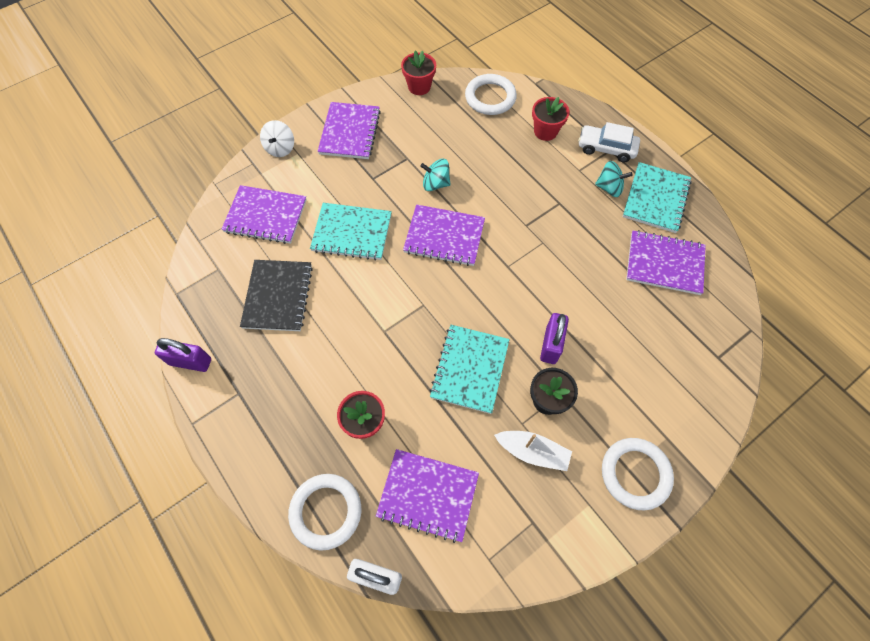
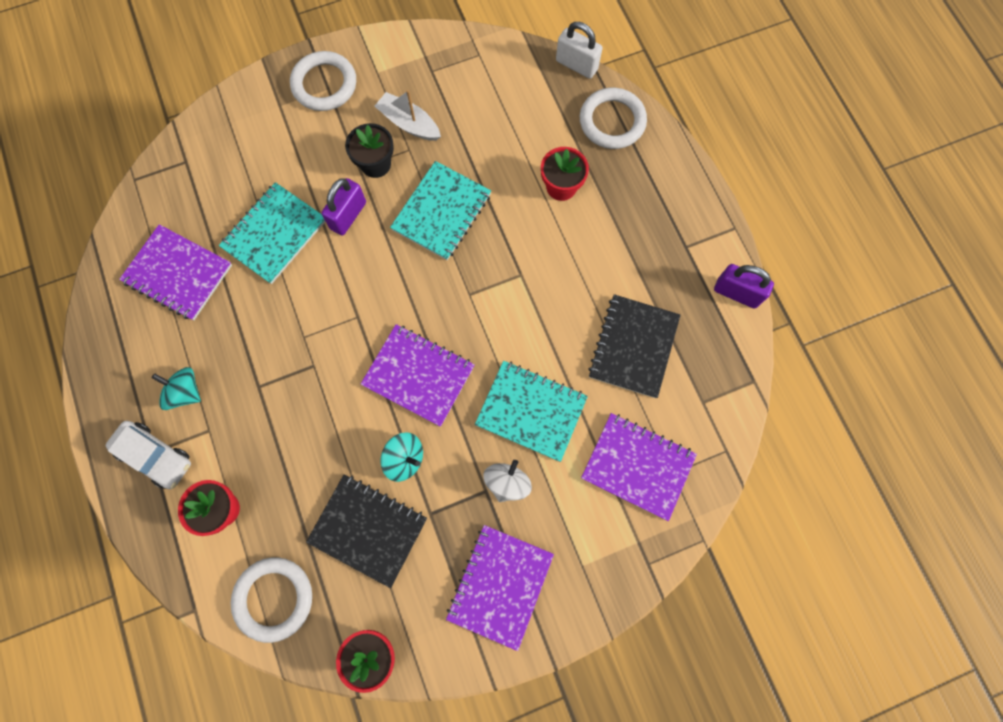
camera: 165 degrees left, 10 degrees up
(280, 148) = (605, 582): white spinning top -> white spinning top (507, 483)
(428, 495) = (517, 112): purple notebook -> none
(445, 141) = (368, 530): none -> black notebook
(655, 199) = (137, 361): turquoise notebook -> turquoise notebook (274, 234)

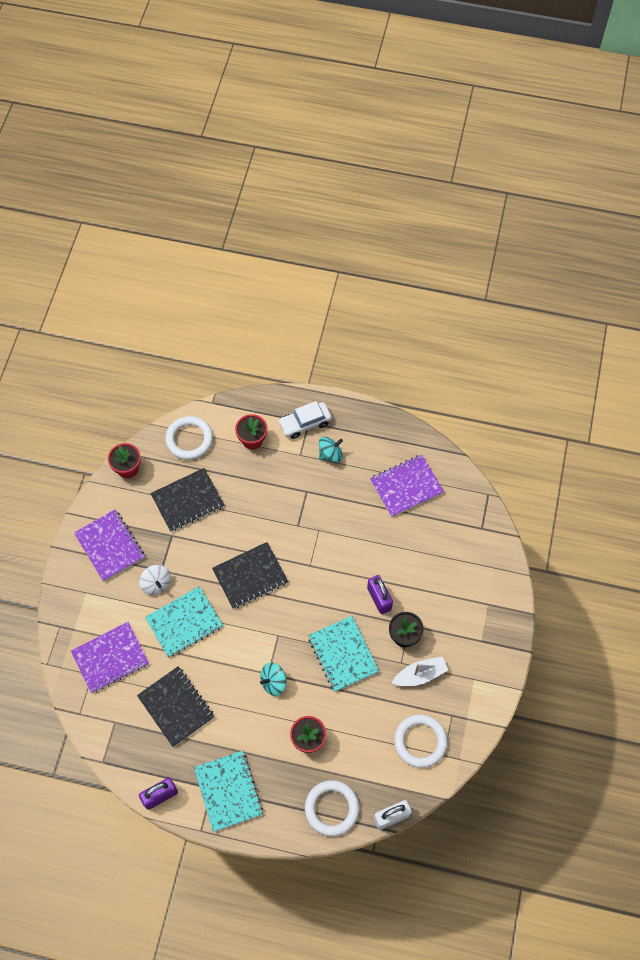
camera: 125 degrees right, 10 degrees down
(274, 234) = (395, 551): turquoise notebook -> turquoise notebook (228, 791)
(324, 84) = (485, 640): white ring -> white ring (420, 741)
(404, 459) = (210, 540): turquoise spinning top -> turquoise spinning top (273, 682)
(418, 376) = (250, 576): purple notebook -> black notebook

